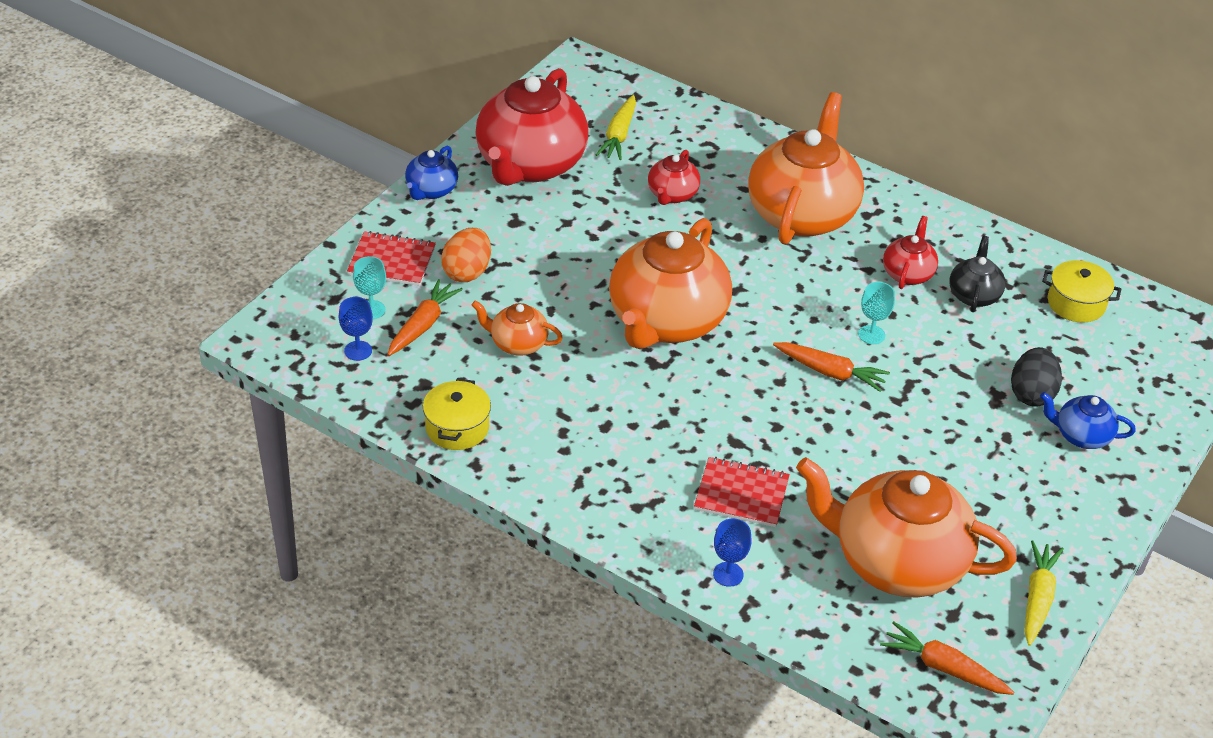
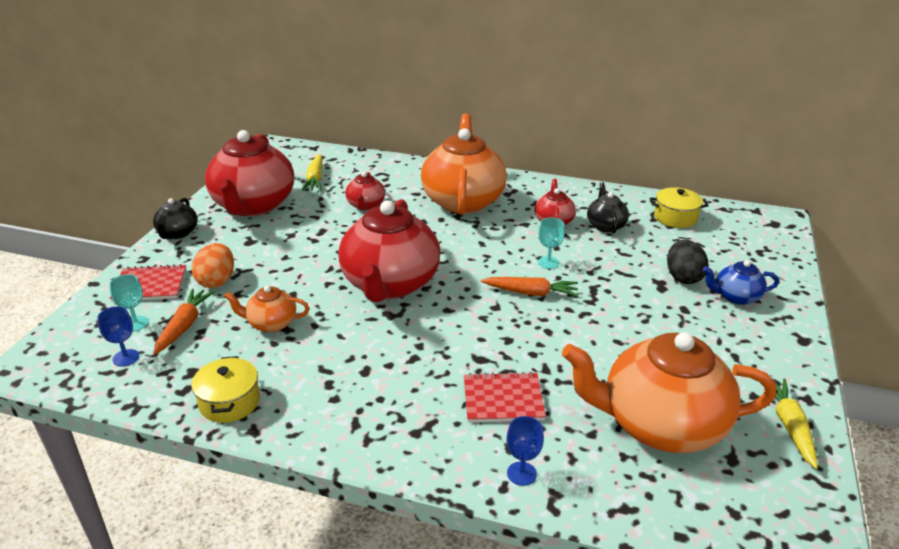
camera: 15 degrees left, 10 degrees down
(431, 190) = (177, 233): blue teapot -> black teapot
(666, 322) = (390, 284): orange teapot -> red teapot
(944, 668) = (755, 511): orange carrot -> none

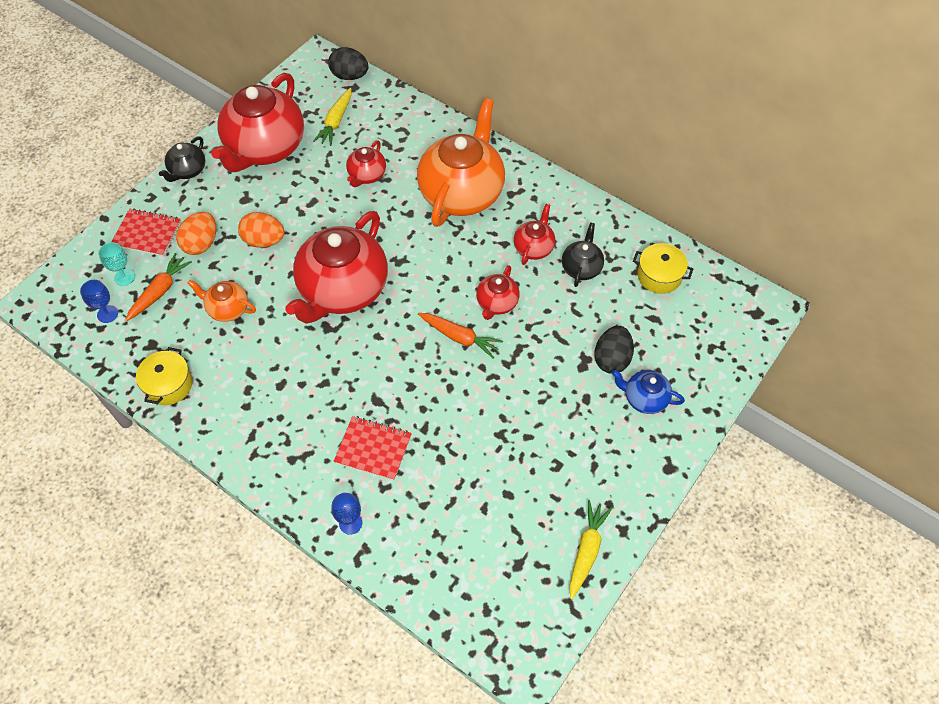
camera: 20 degrees right, 25 degrees up
(285, 266) = (264, 241): none -> orange egg
(312, 151) = (349, 76): none -> black egg
(548, 262) = (497, 303): turquoise goblet -> red teapot
(660, 425) = (482, 514): orange teapot -> none

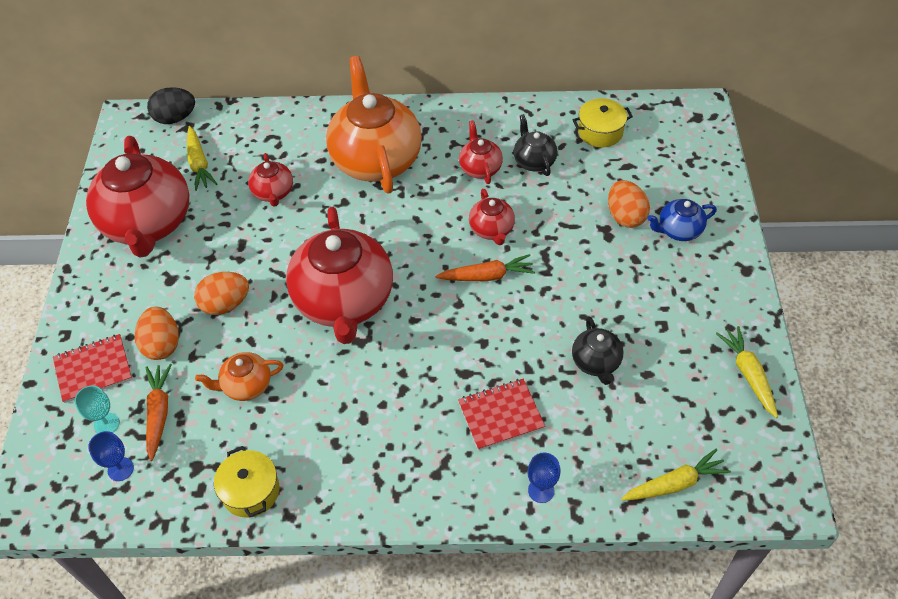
camera: 35 degrees left, 5 degrees down
(188, 171) = (83, 288): black teapot -> black teapot (596, 362)
(449, 589) = (674, 483): none -> yellow carrot
(612, 359) = (625, 216): black egg -> orange egg

